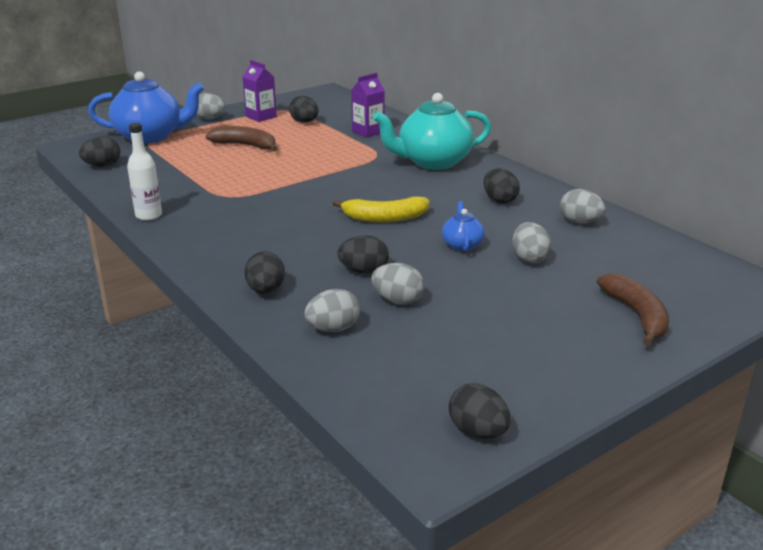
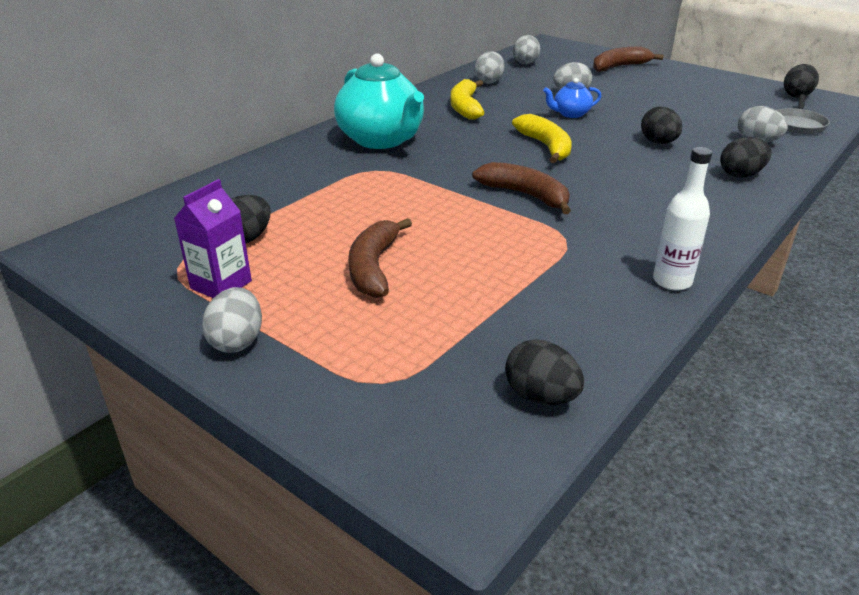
camera: 105 degrees left, 5 degrees up
(150, 136) = (362, 388): blue teapot -> none
(299, 195) = (526, 195): none -> brown banana
(367, 380) = (797, 124): none -> grey pan
(368, 132) = (284, 186): purple carton -> none
(398, 300) = (688, 126): grey egg -> grey egg (525, 64)
(499, 200) = (465, 107): black egg -> yellow banana

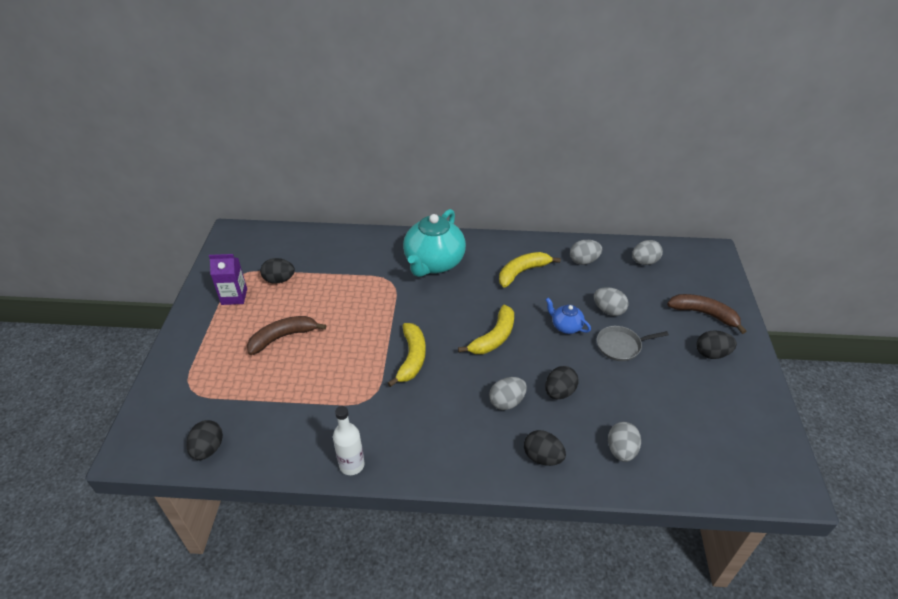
camera: 55 degrees right, 10 degrees up
(237, 341) = (194, 328): grey egg -> grey egg (507, 402)
(526, 195) = (411, 358): brown banana -> yellow banana
(797, 95) = (772, 451): black egg -> black egg (711, 354)
(797, 124) = (691, 468): grey pan -> grey pan (620, 346)

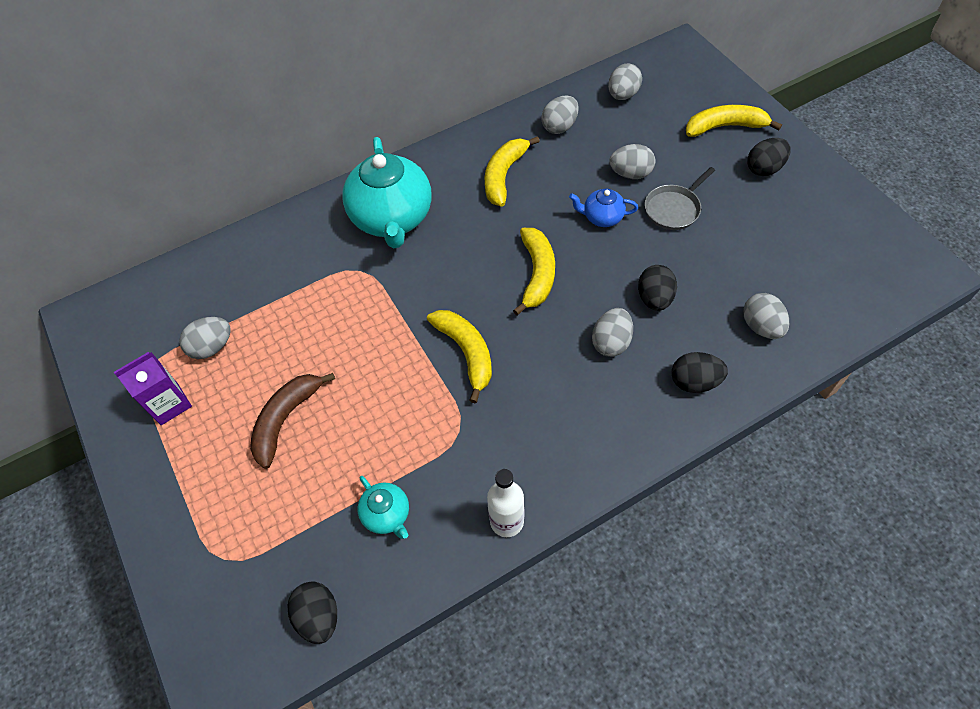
camera: 30 degrees left, 15 degrees up
(279, 280) = (212, 347): black egg -> grey egg
(290, 419) = (387, 515): none -> turquoise teapot
(704, 314) = (725, 127): brown banana -> yellow banana

